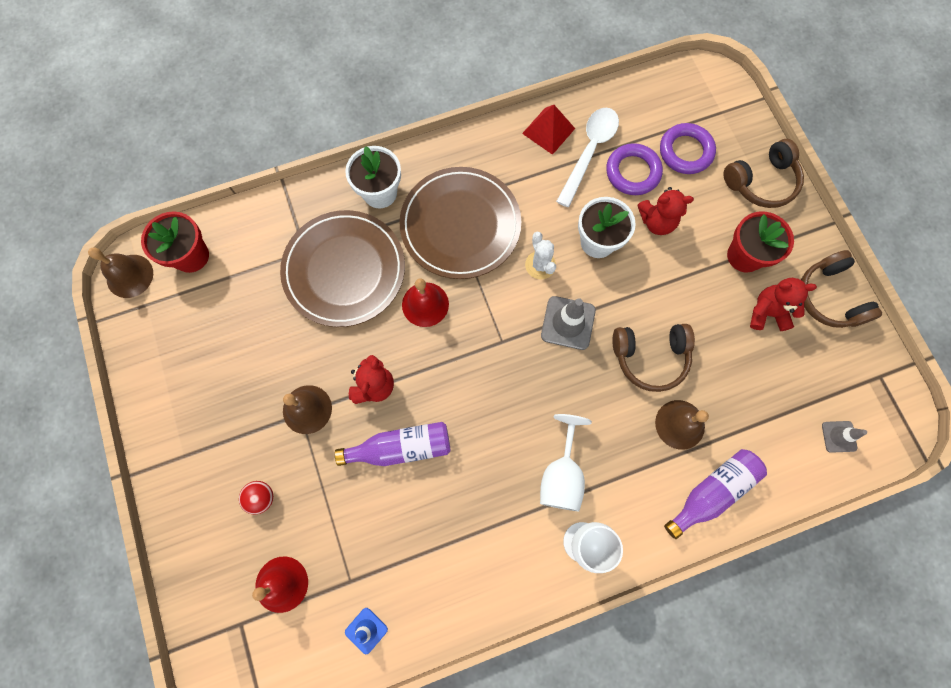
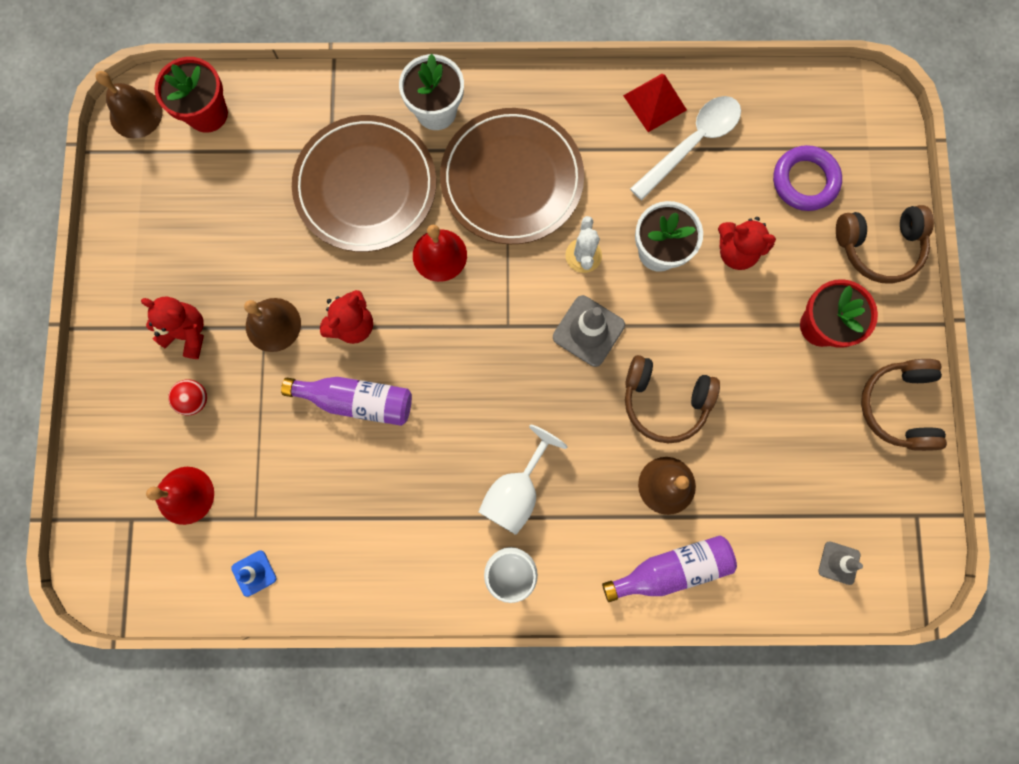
camera: 20 degrees right, 5 degrees up
(632, 172) = (732, 184): purple ring -> none
(767, 313) = (818, 399): red teddy bear -> red teddy bear (188, 333)

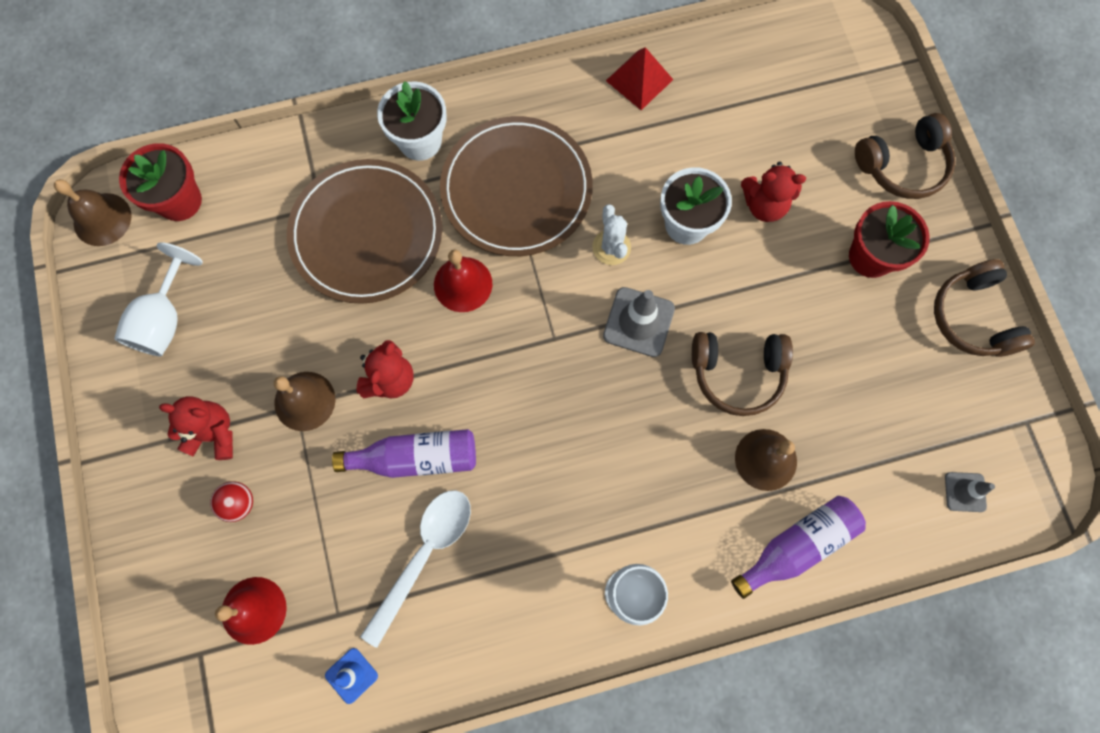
camera: 15 degrees left, 5 degrees down
(516, 491) = (611, 508): white goblet -> white goblet (165, 319)
(692, 143) = (688, 110): white spoon -> white spoon (424, 555)
(804, 181) = (810, 119): purple ring -> none

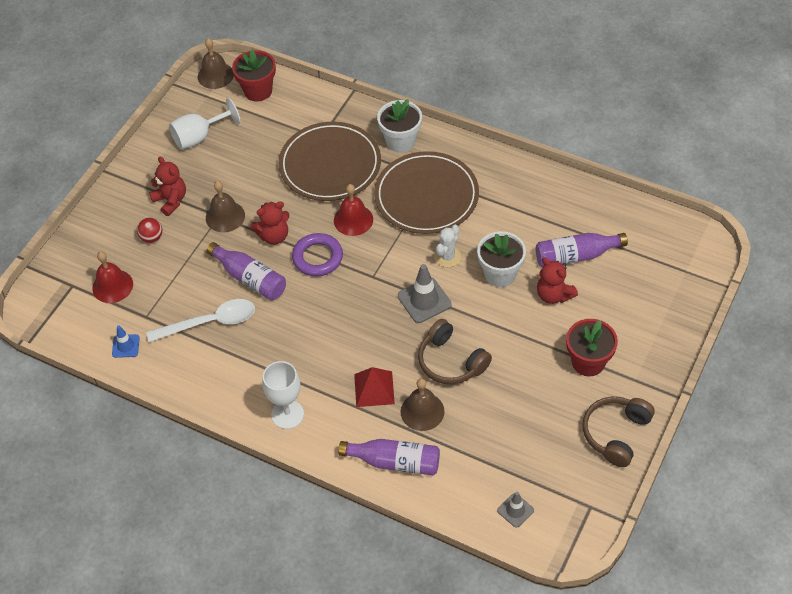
camera: 45 degrees right, 20 degrees down
(469, 365) = (317, 257): none -> purple ring
(639, 80) = (549, 189): red pyramid -> red pyramid (374, 389)
(742, 140) = (575, 256): none -> purple bottle
(902, 165) = (658, 332): brown headphones -> none

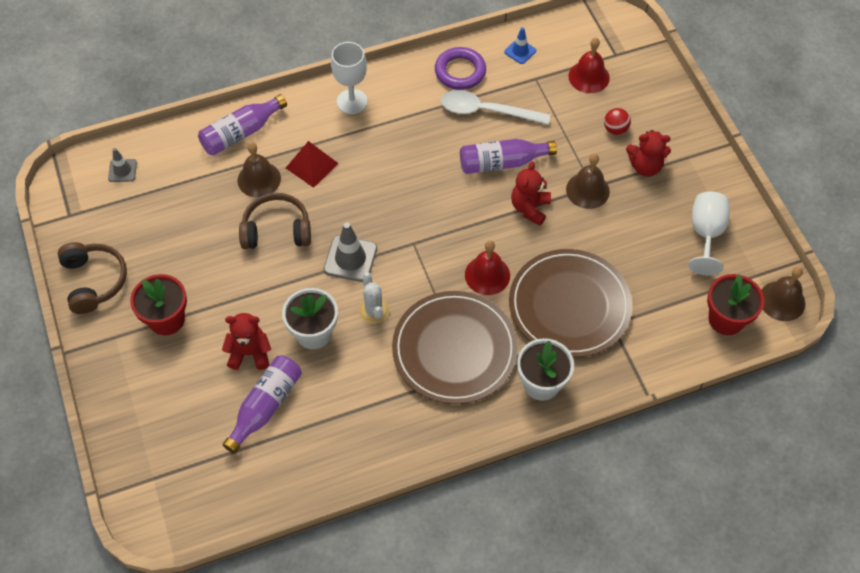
camera: 130 degrees right, 5 degrees up
(210, 322) = (486, 111): white spoon -> white spoon turned 75 degrees clockwise
(317, 257) = (474, 221): purple ring -> purple ring (460, 71)

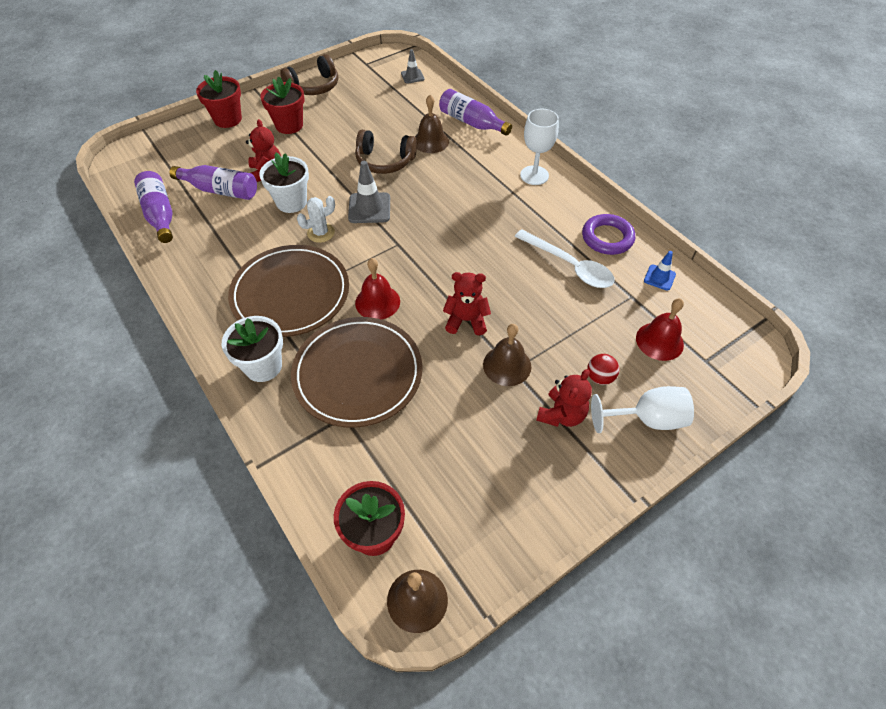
camera: 75 degrees right, 5 degrees down
(123, 389) = (228, 119): none -> red flower pot
(276, 230) = (384, 161): brown headphones -> brown headphones turned 120 degrees clockwise
(312, 165) = (456, 166): red pyramid -> none
(486, 111) = (569, 266): white spoon -> white spoon turned 135 degrees clockwise
(502, 163) = (512, 289): purple bottle -> purple bottle (160, 214)
(645, 166) = (561, 414): red teddy bear -> red teddy bear turned 135 degrees counterclockwise
(705, 234) = (489, 493): white goblet -> white goblet (647, 419)

